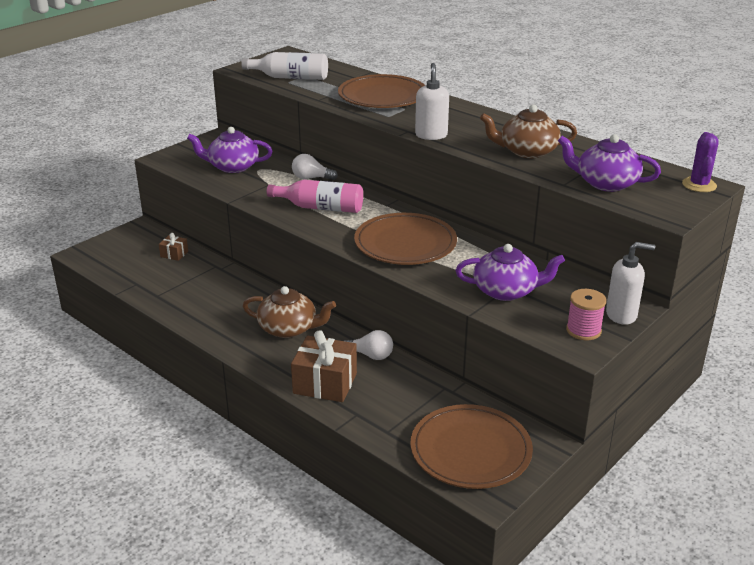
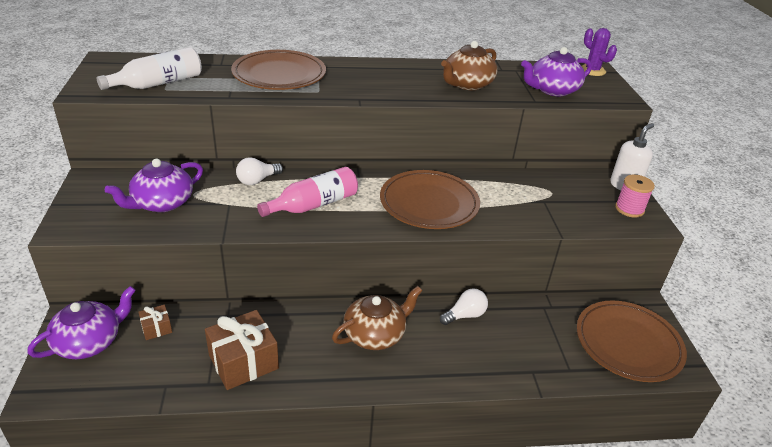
camera: 50 degrees left, 5 degrees up
(325, 383) = (475, 363): brown gift -> brown gift (243, 362)
(431, 135) = (383, 96): white soap dispenser -> none
(506, 291) = (548, 205): purple teapot -> purple teapot (89, 342)

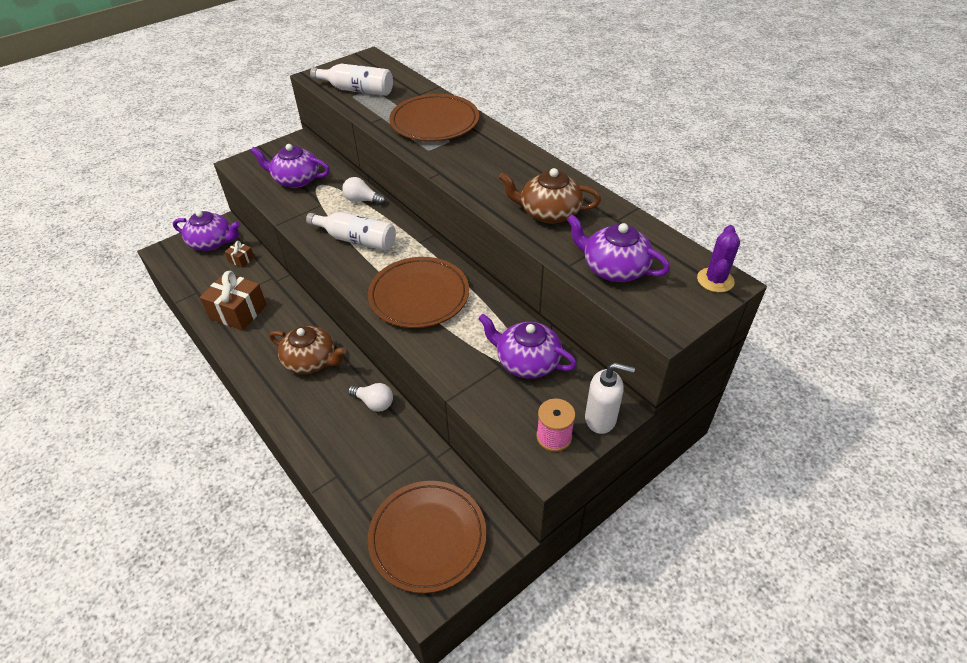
camera: 60 degrees right, 10 degrees up
(313, 205) = (357, 240): pink bottle -> white bottle
(548, 189) = (526, 361): none -> purple teapot

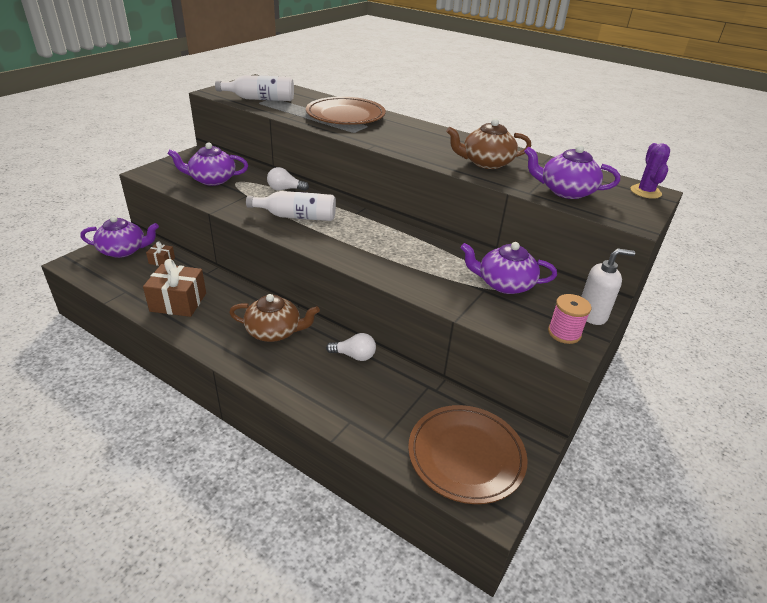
camera: 20 degrees left, 10 degrees down
(419, 296) = (380, 250): brown plate -> none

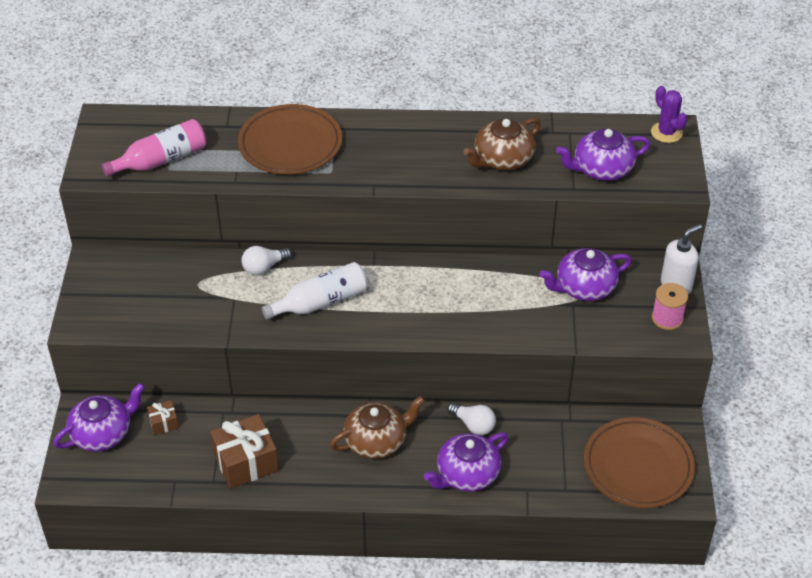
camera: 30 degrees left, 10 degrees up
(212, 180) = (167, 295): purple teapot -> purple teapot (466, 474)
(260, 99) = (161, 160): white bottle -> pink bottle
(354, 356) = (473, 425): white light bulb -> white light bulb turned 60 degrees clockwise

